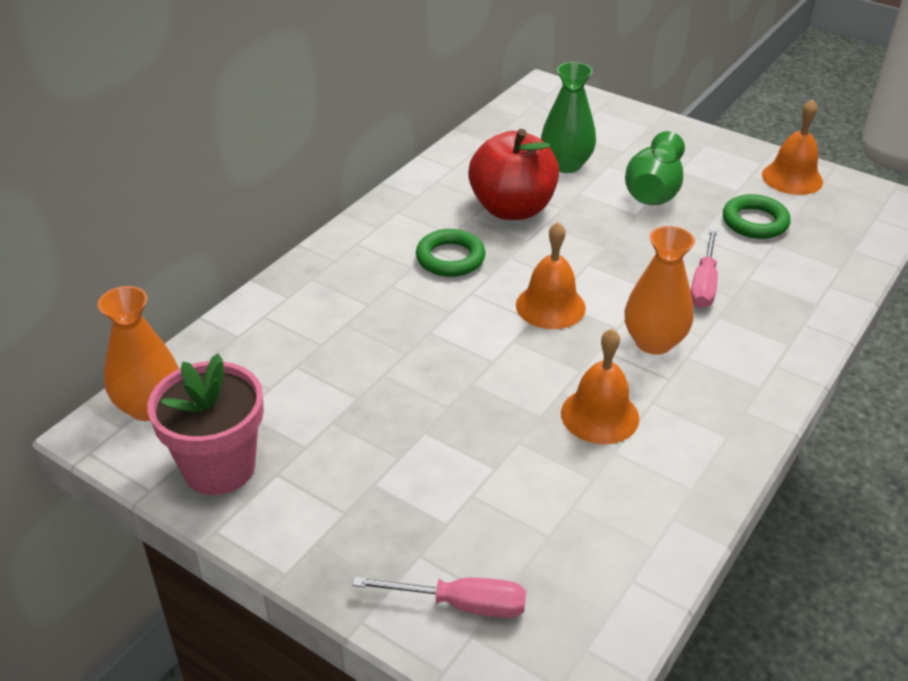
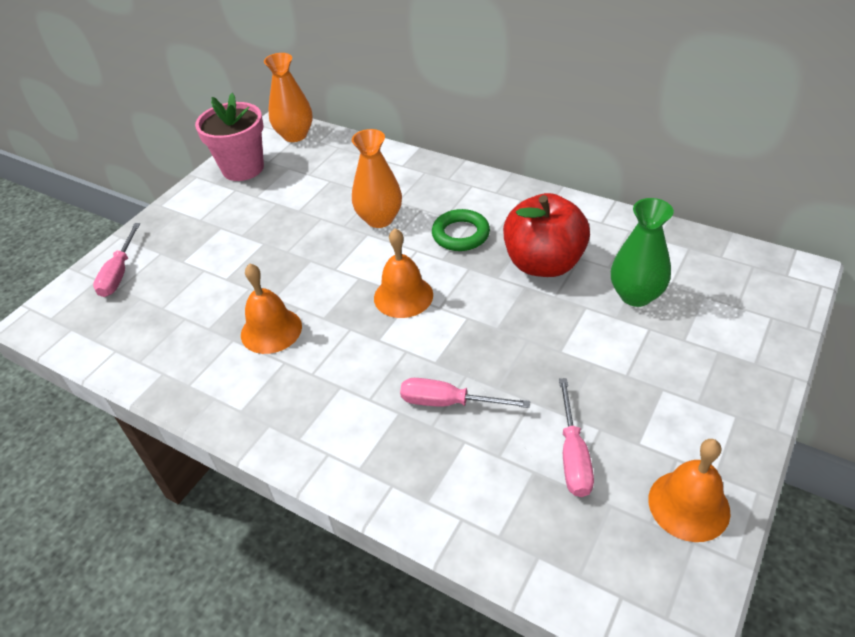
camera: 90 degrees right, 5 degrees up
(653, 190) = (610, 365): green vase -> none
(653, 342) = (359, 363): orange vase -> orange vase (379, 219)
(754, 222) = (573, 455): green ring -> pink screwdriver

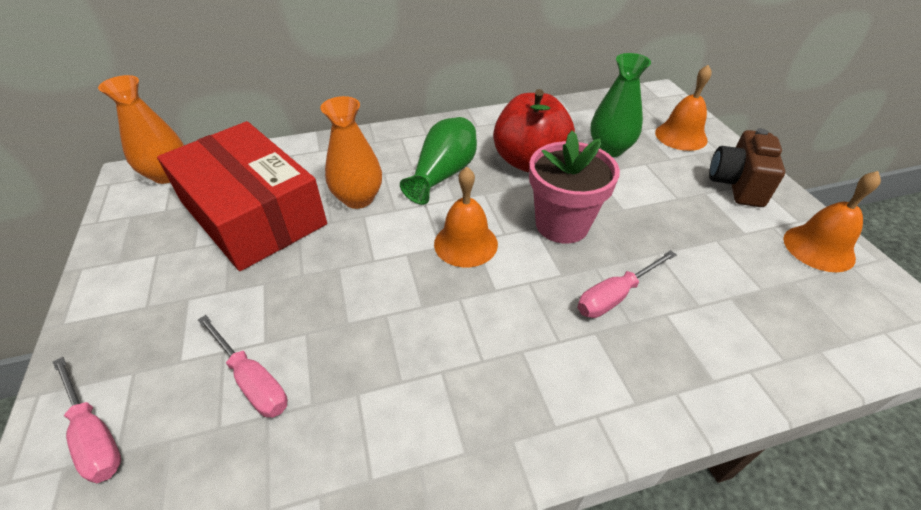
camera: 50 degrees left, 0 degrees up
(243, 168) = (140, 230): pink flower pot -> pink flower pot (562, 224)
(271, 330) = (387, 353): orange bell -> orange bell (681, 136)
(309, 192) = (253, 213): none -> red box
(460, 234) = (443, 174): green ring -> green vase
(573, 455) = (731, 268): pink screwdriver -> pink screwdriver (252, 380)
(710, 404) = (736, 185): none -> brown camera

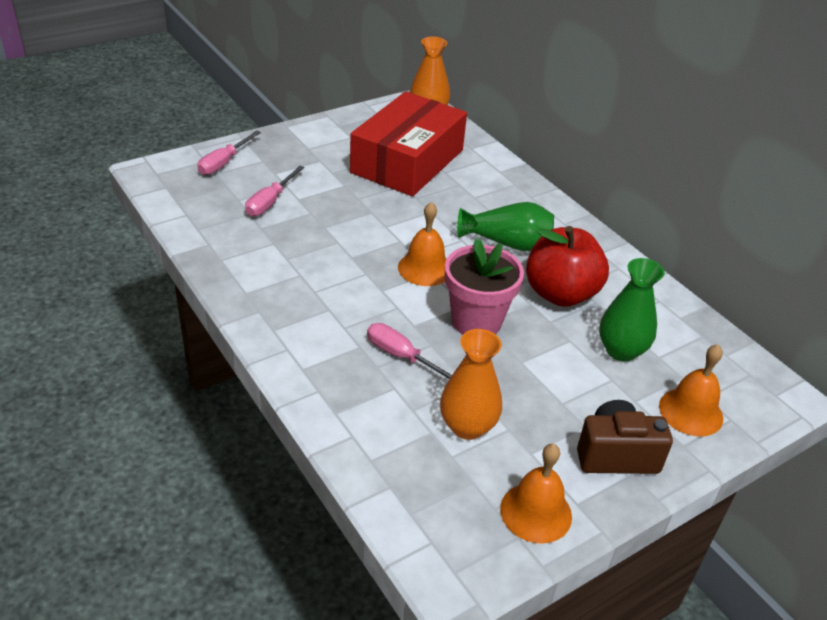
camera: 70 degrees right, 5 degrees down
(358, 198) = (449, 204): orange vase -> orange vase (467, 426)

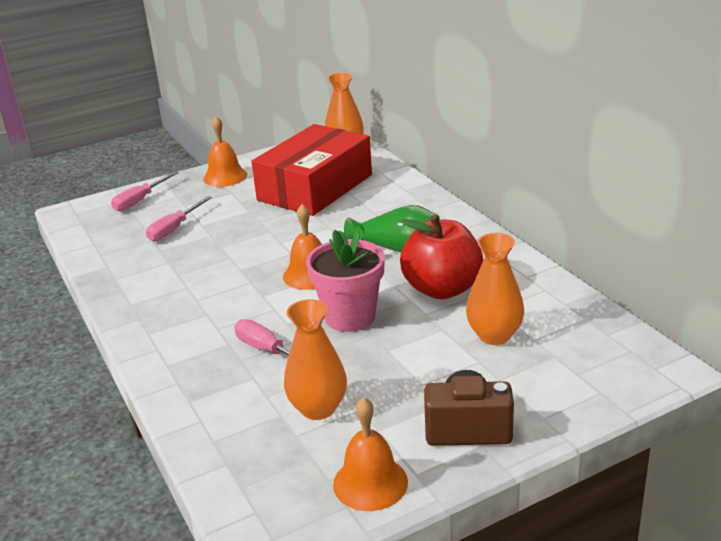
camera: 10 degrees right, 10 degrees down
(621, 350) = (494, 335): green vase -> orange vase
(691, 412) = (557, 387): orange bell -> orange bell (225, 176)

